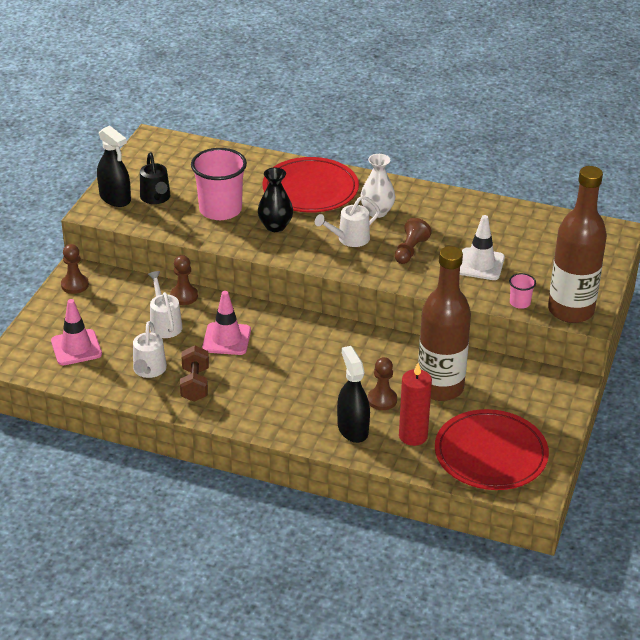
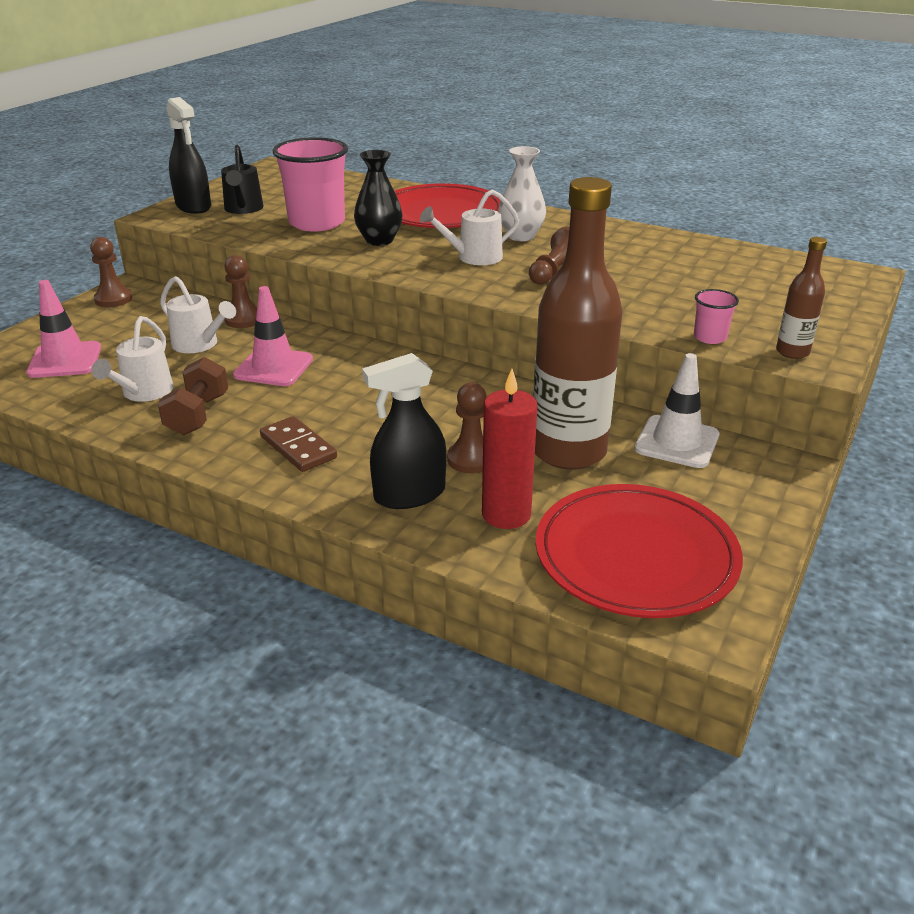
camera: 10 degrees right, 5 degrees down
(164, 324) = (200, 345): white watering can -> white watering can turned 135 degrees clockwise
(271, 403) = (298, 447): none -> brown domino
(352, 429) = (409, 495): black spray bottle -> black spray bottle turned 105 degrees counterclockwise
(480, 264) = (654, 293): white traffic cone -> white traffic cone (677, 442)
(571, 310) = (792, 352): brown bottle -> brown bottle, size x0.44

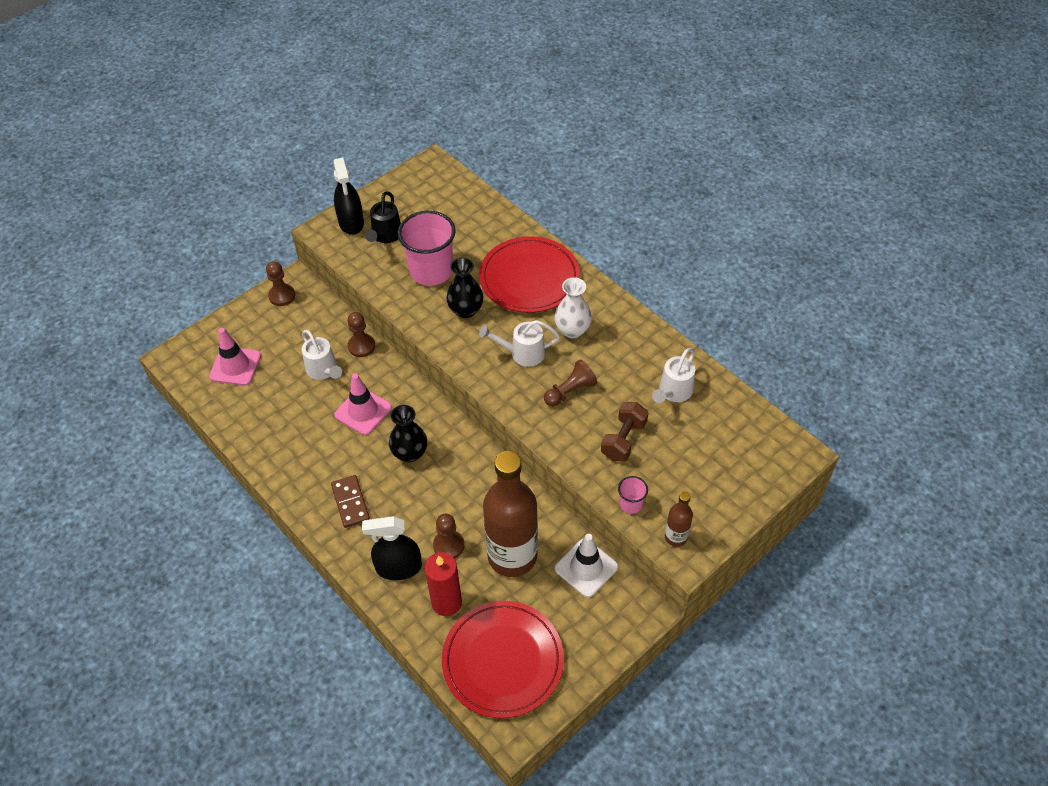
camera: 20 degrees right, 20 degrees up
(143, 393) = (274, 418): white watering can -> white watering can (673, 392)
(198, 415) = (301, 451): brown dumbbell -> brown dumbbell (623, 440)
(361, 390) = (410, 453): none -> black vase

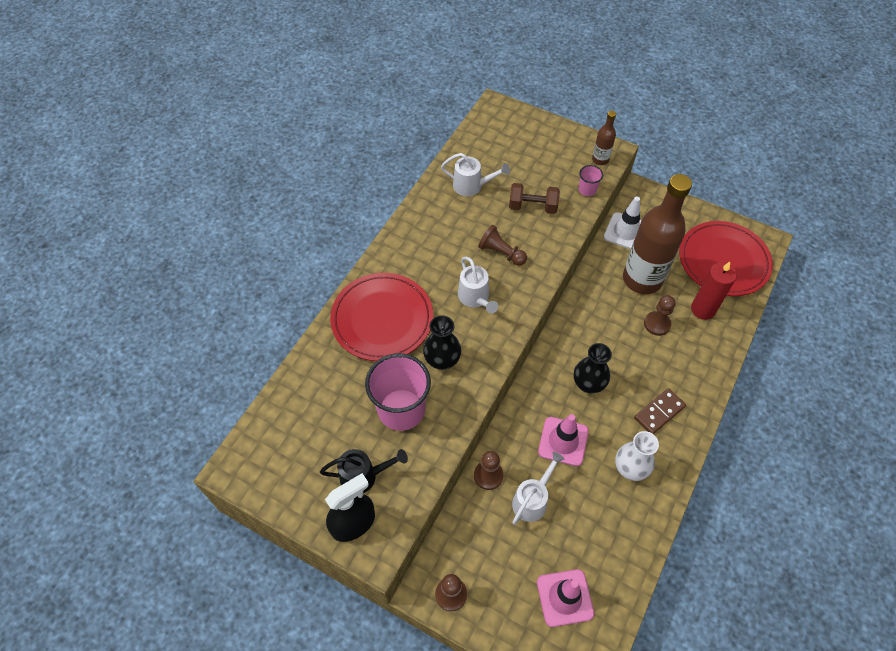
camera: 110 degrees left, 5 degrees up
(398, 567) = (694, 352): black spray bottle -> none
(572, 330) = (434, 268): white vase -> white vase (630, 468)

